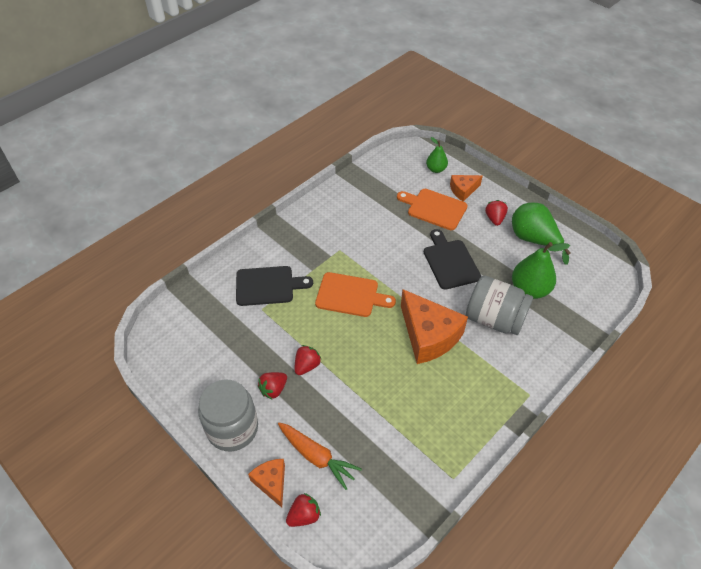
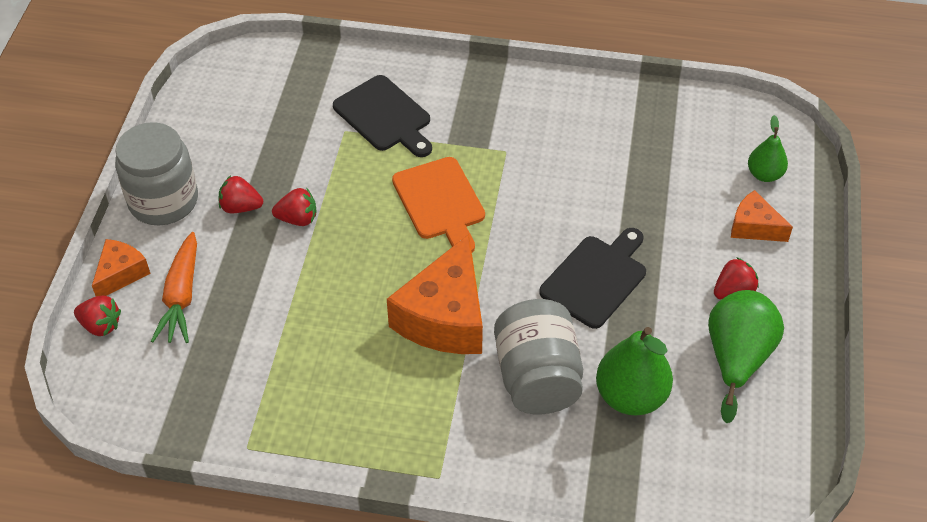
camera: 55 degrees right, 0 degrees up
(434, 208) = (682, 211): orange cutting board -> none

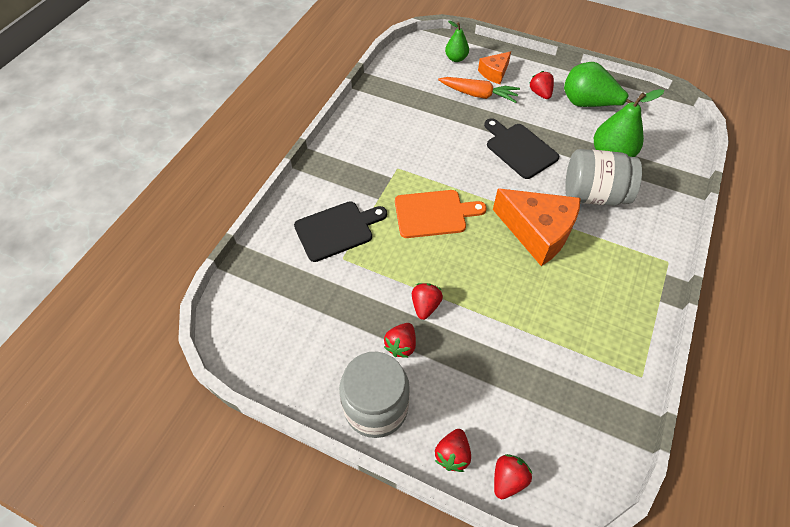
camera: 75 degrees left, 5 degrees up
(121, 274) = (452, 454): orange cheese -> red strawberry
(181, 297) = (488, 405): orange carrot -> orange carrot (478, 95)

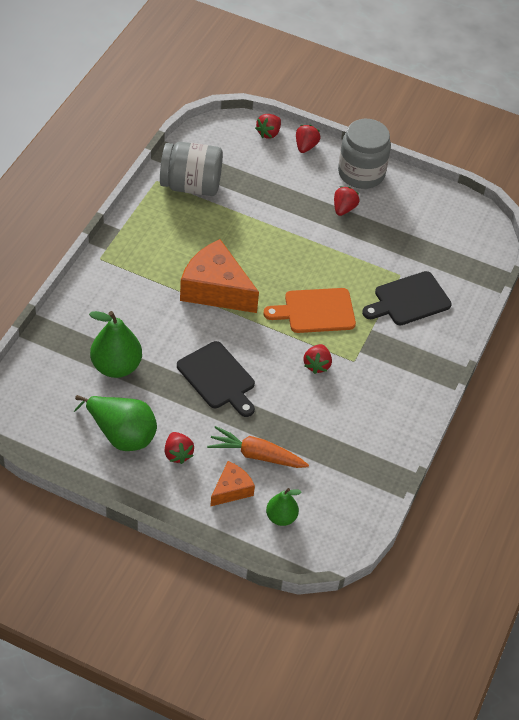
camera: 175 degrees right, 5 degrees down
(425, 306) = (324, 234): red strawberry -> red strawberry (317, 365)
(593, 195) = (150, 323): grey jar -> grey jar (191, 185)

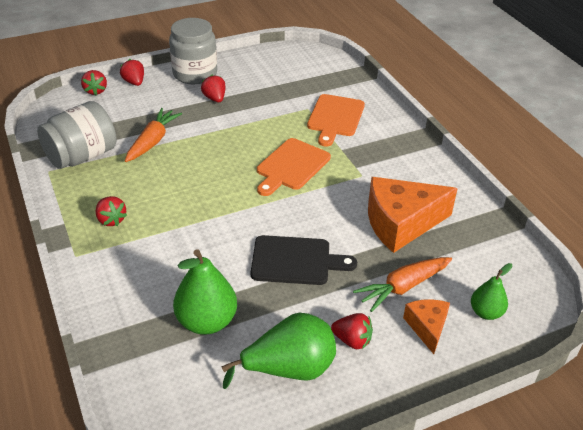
camera: 45 degrees left, 10 degrees down
(215, 289) = (202, 206): orange cheese -> orange cheese (401, 223)
(251, 211) = (153, 141): none -> orange carrot
(317, 365) = (345, 196): red strawberry -> red strawberry (111, 220)
(409, 300) = (335, 118): black cutting board -> orange cutting board

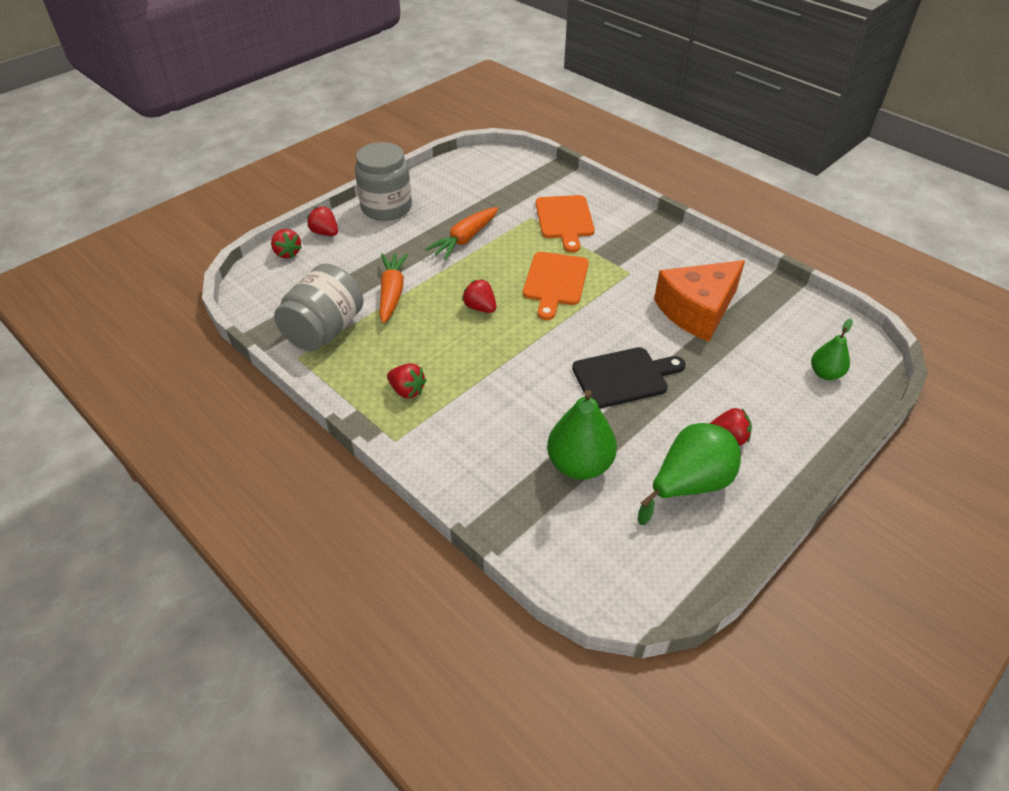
camera: 20 degrees left, 5 degrees up
(215, 98) = (427, 229): red strawberry -> red strawberry (480, 307)
(403, 287) = (739, 372): orange carrot -> orange carrot (465, 239)
(427, 327) = (785, 404): orange cheese -> none

